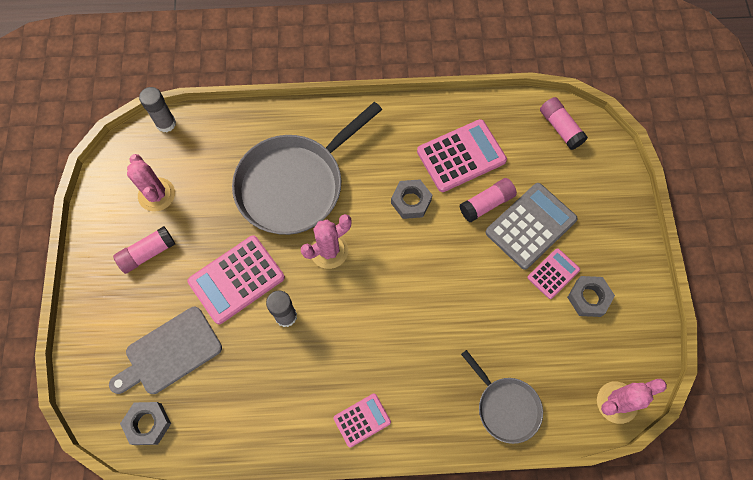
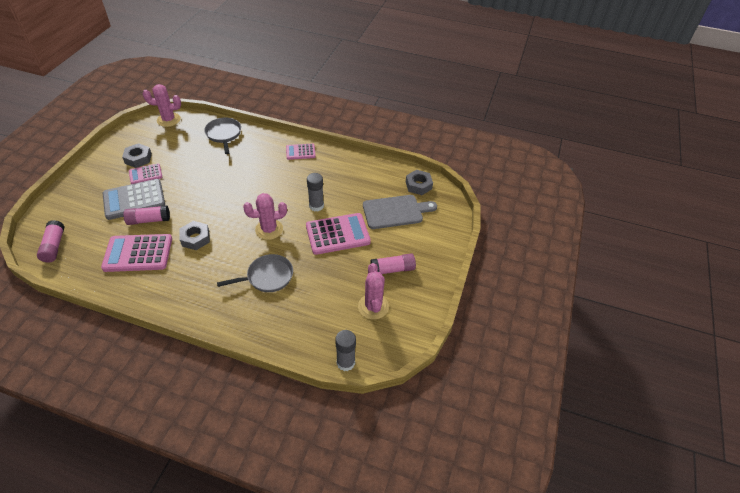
camera: 160 degrees left, 20 degrees down
(294, 185) = (267, 277): grey pan -> grey pan, size x0.53

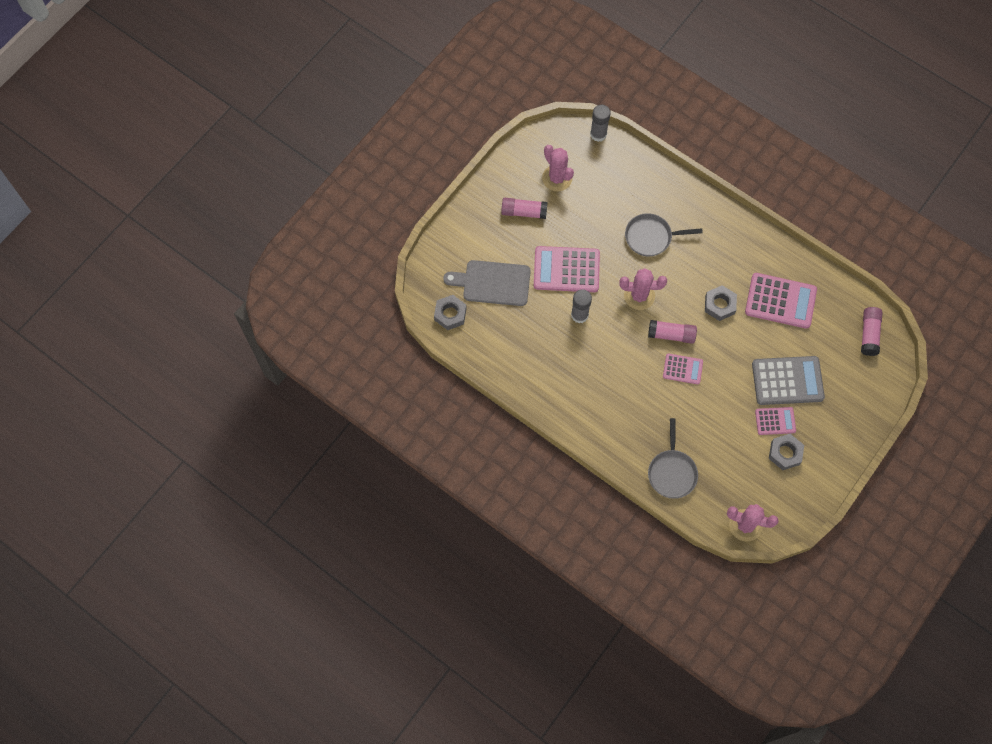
camera: 160 degrees left, 20 degrees up
(149, 220) = (770, 344): pink glue stick -> pink glue stick (671, 335)
(300, 152) = (577, 410): pink calculator -> pink calculator (682, 369)
(373, 306) = (557, 178): pink cactus -> pink cactus turned 45 degrees counterclockwise

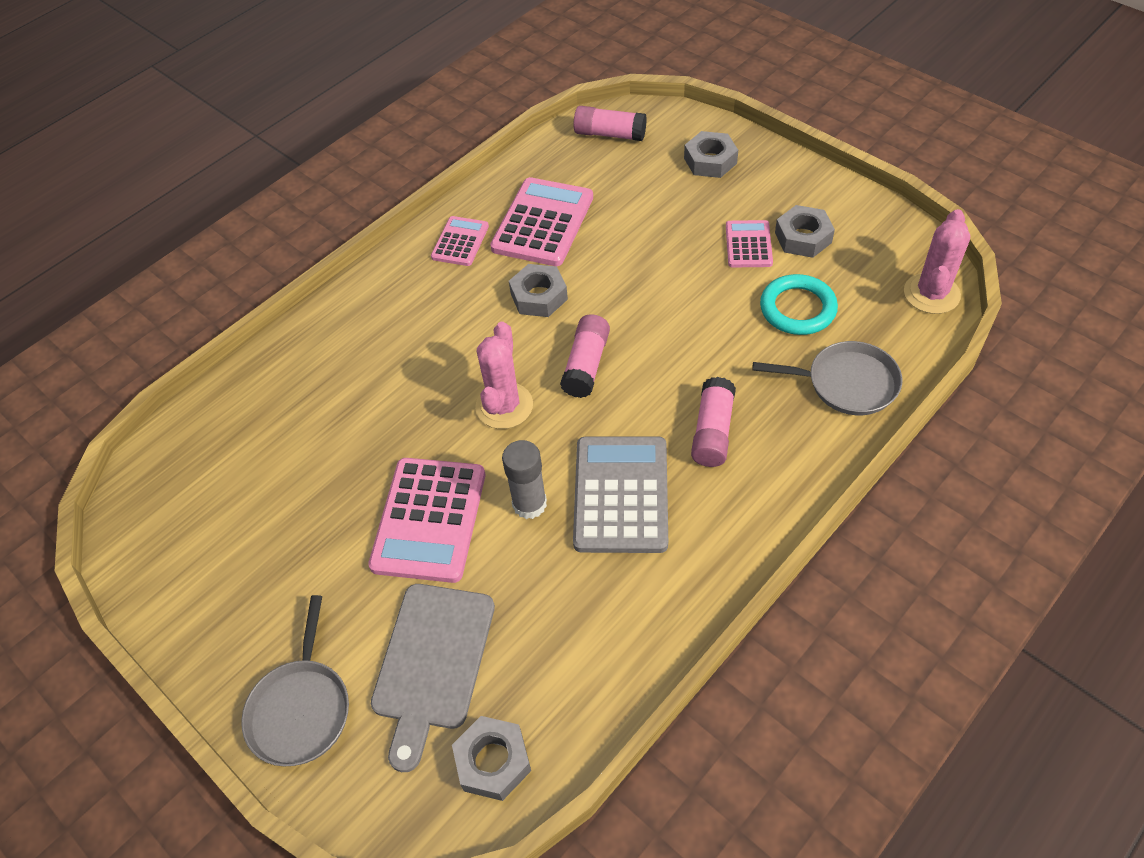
camera: 80 degrees left, 15 degrees down
(524, 212) = (283, 589): pink glue stick -> pink glue stick (712, 431)
(557, 178) = (226, 522): pink cactus -> none
(598, 134) = (158, 446): grey glue stick -> none
(651, 237) = (392, 380): grey pan -> grey pan (301, 709)
(682, 369) = (652, 354): pink calculator -> pink calculator (460, 242)
(725, 448) = (797, 308): none -> turquoise ring
(787, 381) = (680, 225): grey calculator -> grey calculator (621, 495)
(850, 398) = (710, 161): none -> grey nut

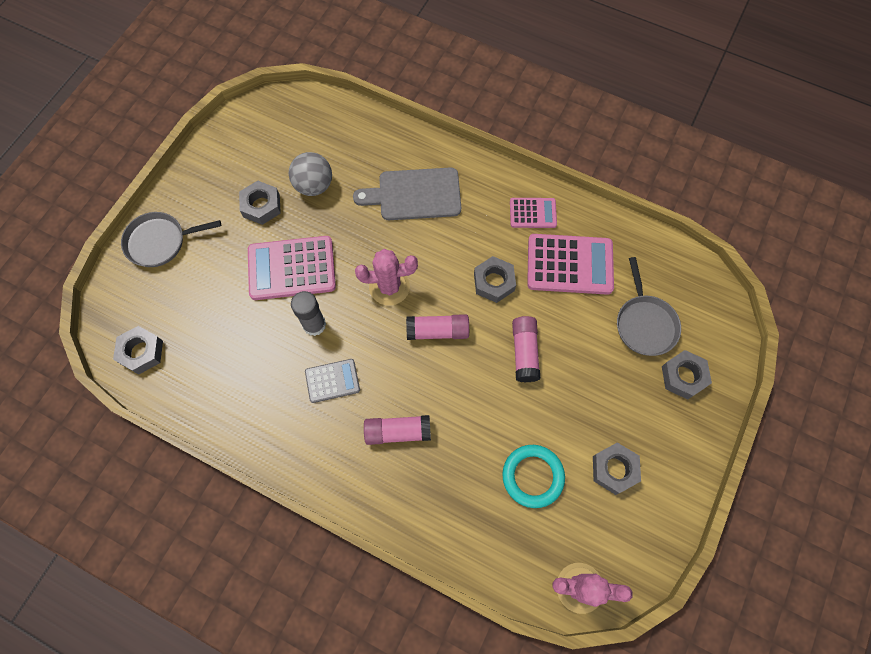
camera: 70 degrees right, 15 degrees up
(305, 470) = (314, 185): none -> grey ball
(306, 546) = (261, 206): none -> grey nut
(432, 663) = (196, 301): grey cutting board -> grey cutting board (414, 194)
(610, 134) = (688, 289): pink glue stick -> pink glue stick (524, 352)
(621, 495) = (332, 381): grey calculator -> grey calculator, size x0.56
(748, 245) = (592, 426): pink calculator -> none
(847, 383) = (465, 526): grey pan -> grey pan (645, 324)

